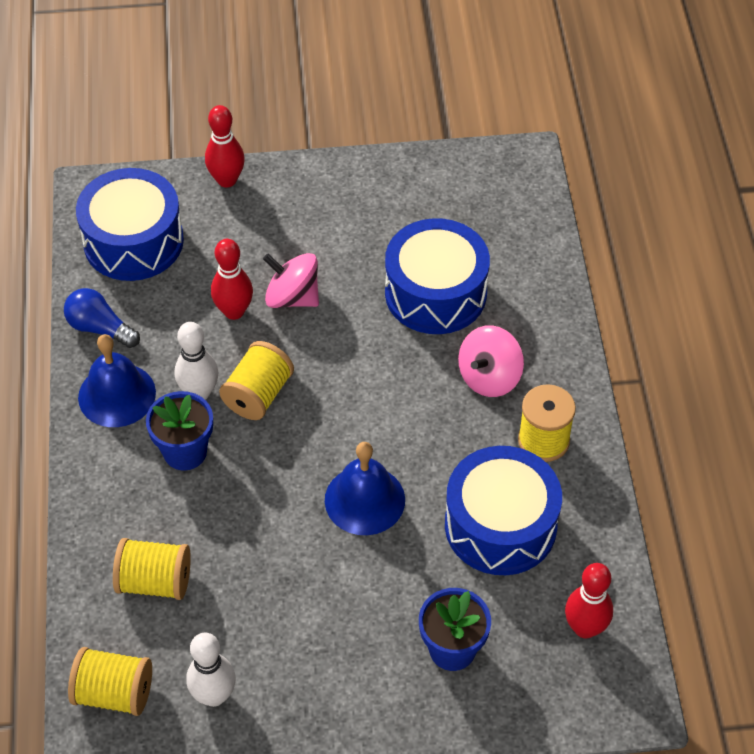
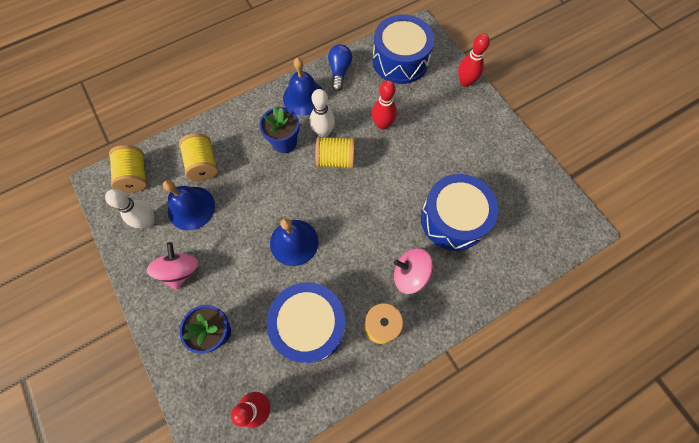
camera: 65 degrees right, 15 degrees up
(226, 623) = (191, 208): none -> blue bell
(292, 297) = (407, 147): pink spinning top -> pink spinning top (180, 270)

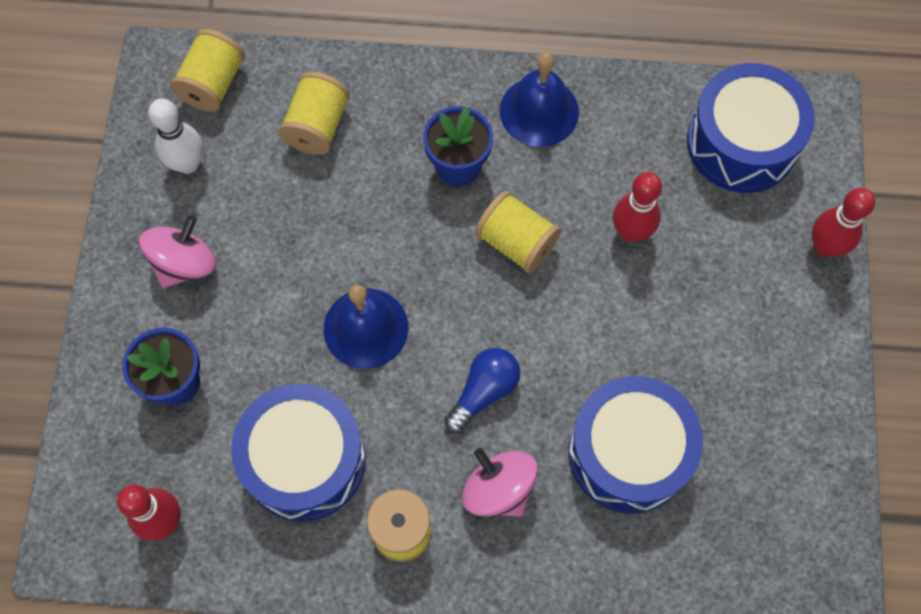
camera: 35 degrees right, 0 degrees up
(191, 208) = (257, 182): blue bell -> none
(323, 132) = (528, 186): white bowling pin -> none
(339, 72) = (626, 102): blue light bulb -> blue light bulb (484, 391)

